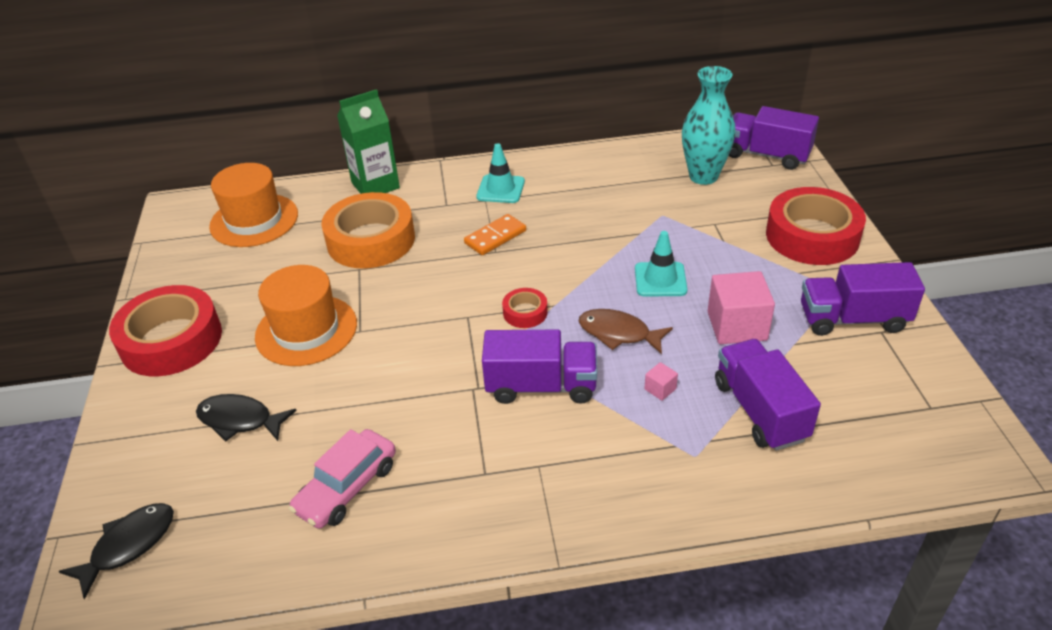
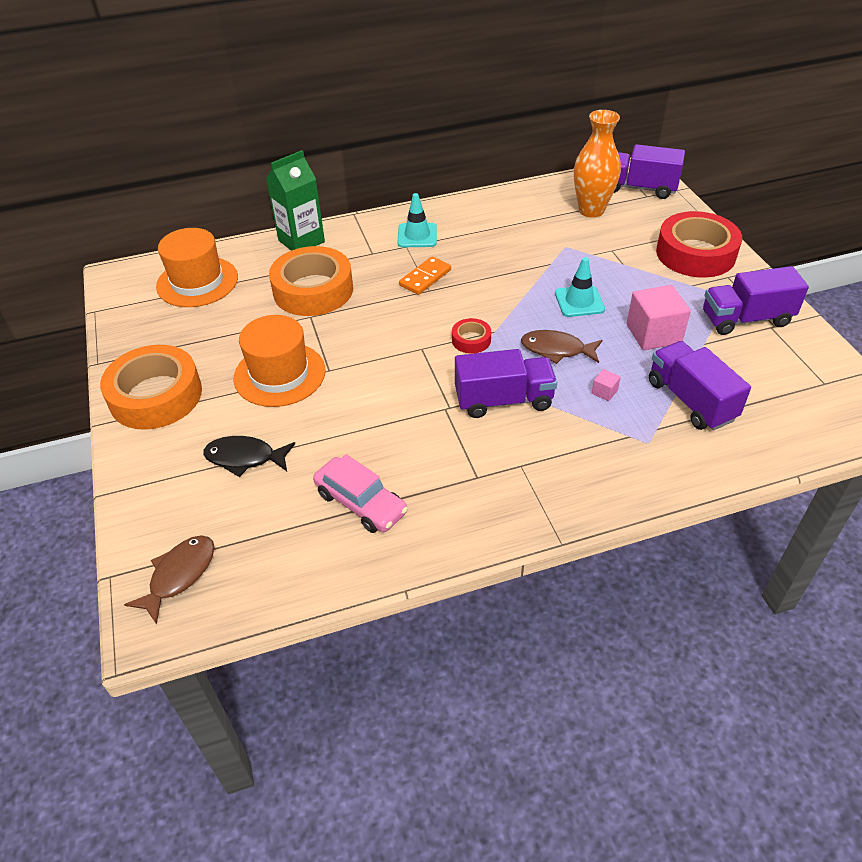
camera: 10 degrees left, 5 degrees up
(129, 545) = (179, 575): black fish -> brown fish
(171, 340) = (156, 396): red tape -> orange tape
(347, 487) = (361, 503): pink car -> pink car turned 75 degrees counterclockwise
(703, 176) = (591, 210): turquoise vase -> orange vase

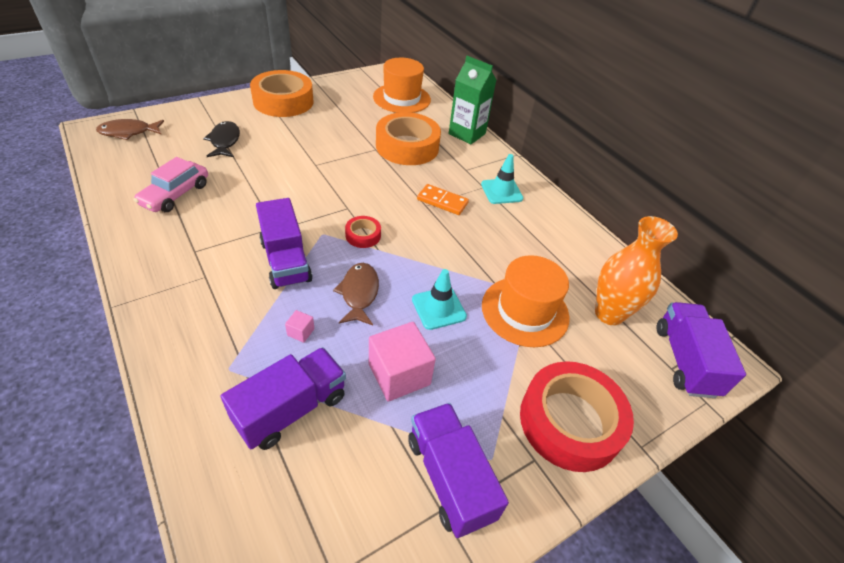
camera: 70 degrees right, 0 degrees up
(179, 575) = (128, 132): brown fish -> brown fish turned 150 degrees clockwise
(279, 374) = (308, 144): orange hat -> orange hat (525, 311)

